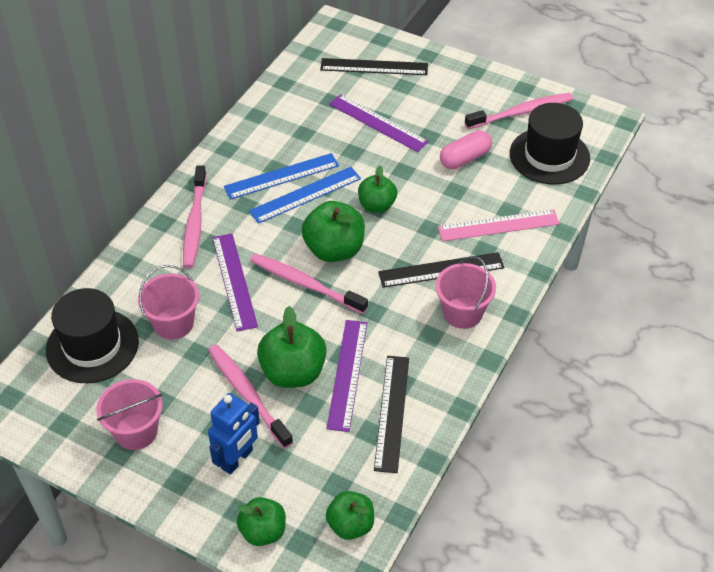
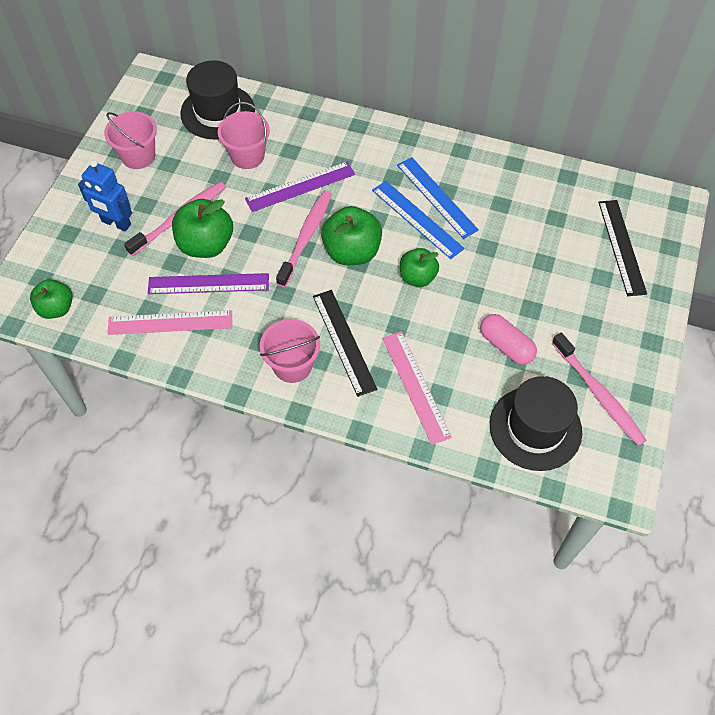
camera: 80 degrees right, 10 degrees up
(195, 222) = (362, 147): pink toothbrush -> none
(263, 531) = (50, 252): green apple -> none
(378, 123) = (535, 262): purple ruler -> none
(392, 412) = (170, 322): black ruler -> pink ruler

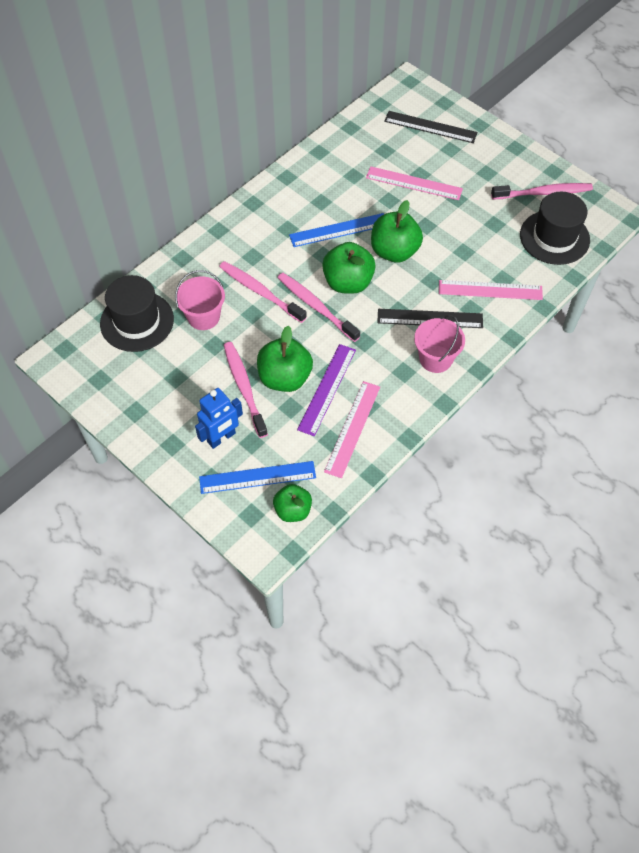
camera: 65 degrees left, 0 degrees up
(138, 156) = (151, 398): pink bucket -> none
(300, 186) = (260, 292): purple ruler -> pink toothbrush
(417, 277) = (394, 251): green apple -> green apple, size x1.55
(436, 197) = (324, 210): blue ruler -> blue ruler (257, 477)
(506, 346) = (481, 225): pink capsule -> none
(526, 261) = (414, 183): none -> pink ruler

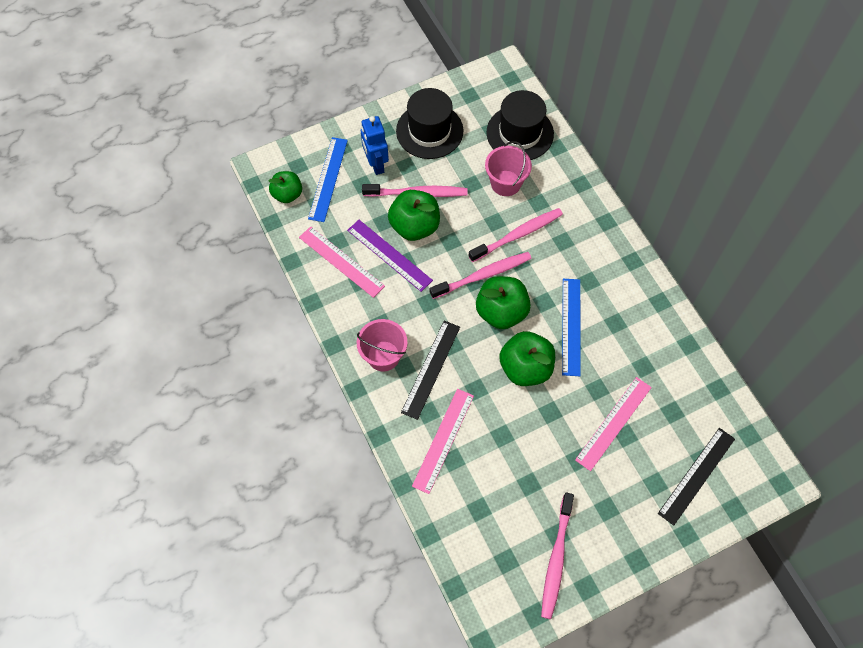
camera: 110 degrees right, 5 degrees up
(554, 237) = (488, 539): black hat -> black hat (429, 131)

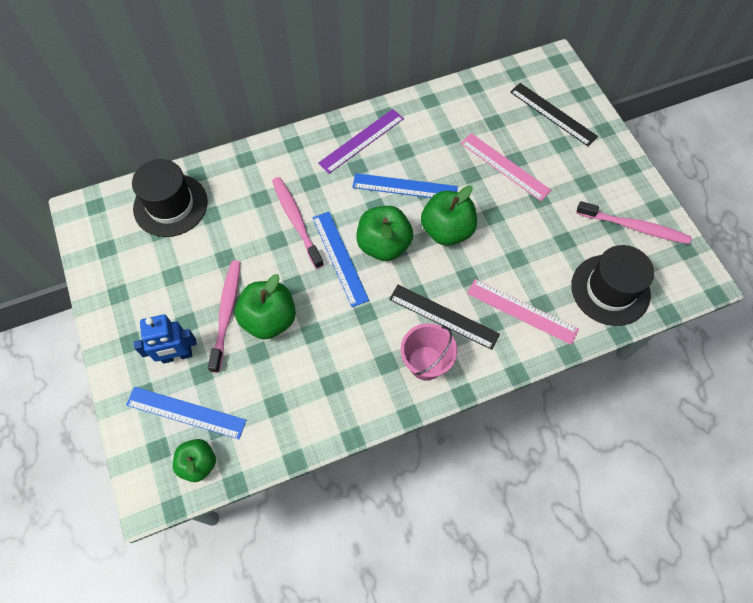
camera: 85 degrees left, 0 degrees up
(341, 261) = (303, 402): pink ruler -> none
(389, 255) = (302, 348): purple ruler -> purple ruler (361, 141)
(429, 131) = (144, 294): black hat -> black hat (610, 290)
(482, 275) = (340, 258): pink toothbrush -> blue ruler
(505, 183) = (231, 225): pink bucket -> none

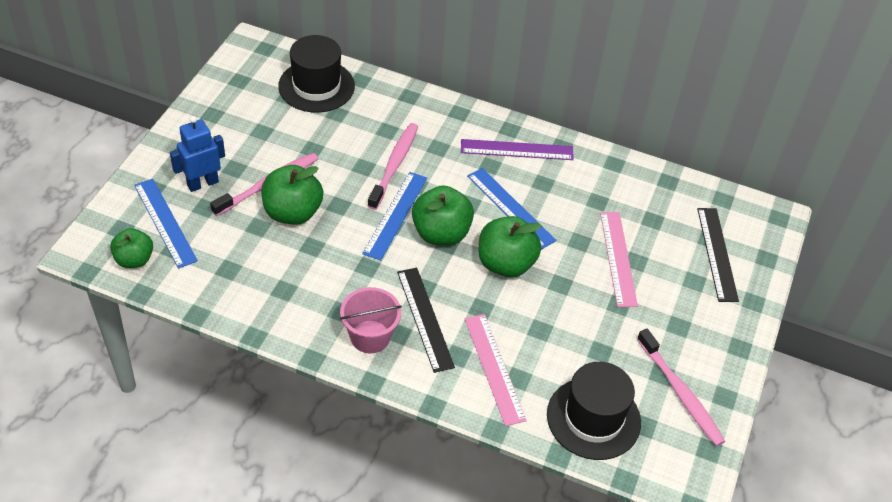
camera: 40 degrees right, 15 degrees down
(177, 356) = (202, 183): blue robot -> blue robot turned 120 degrees clockwise

